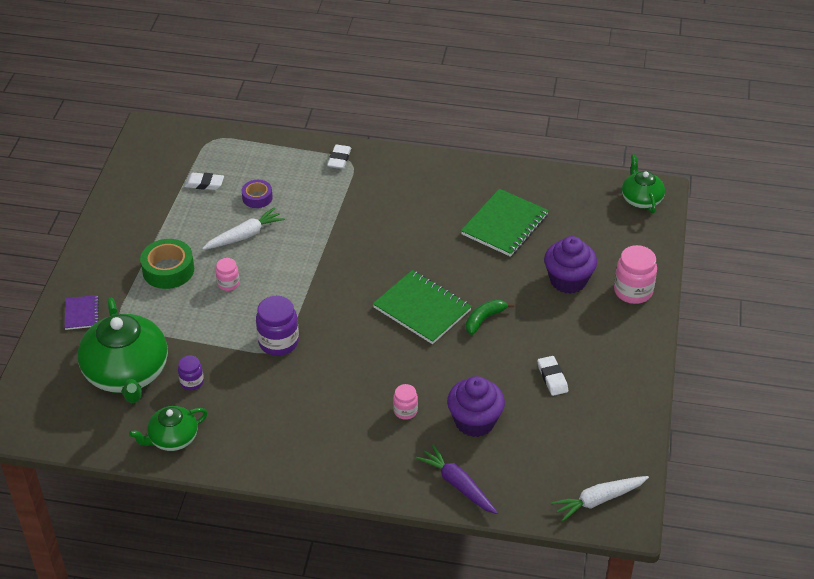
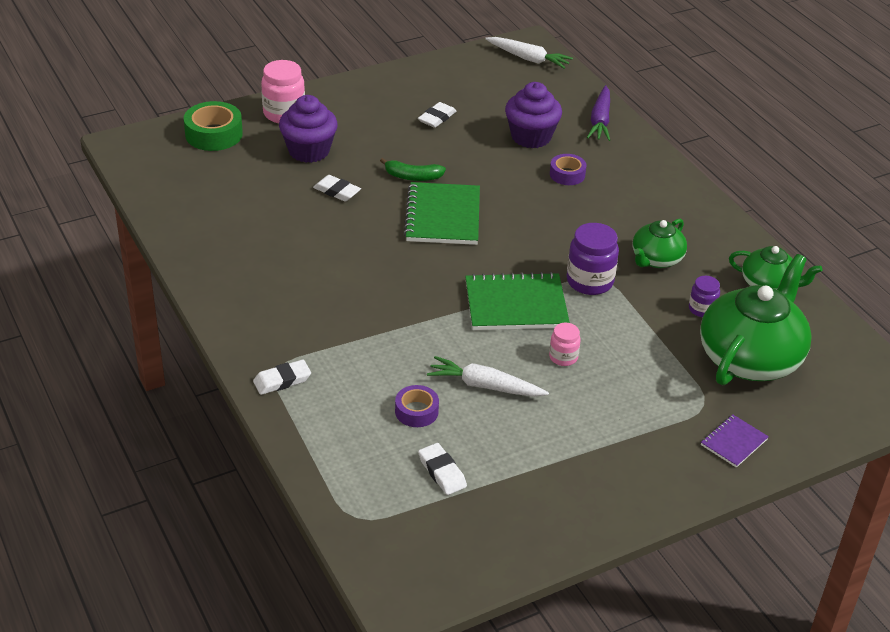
camera: 130 degrees left, 5 degrees down
(168, 270) = (600, 414): green tape -> green tape (214, 134)
(405, 411) = (567, 174): pink jar -> purple tape
(503, 270) = (337, 191): none -> white eraser
(504, 225) = (270, 215): green notebook -> green notebook (516, 305)
(641, 199) = (144, 150): green teapot -> green teapot (656, 259)

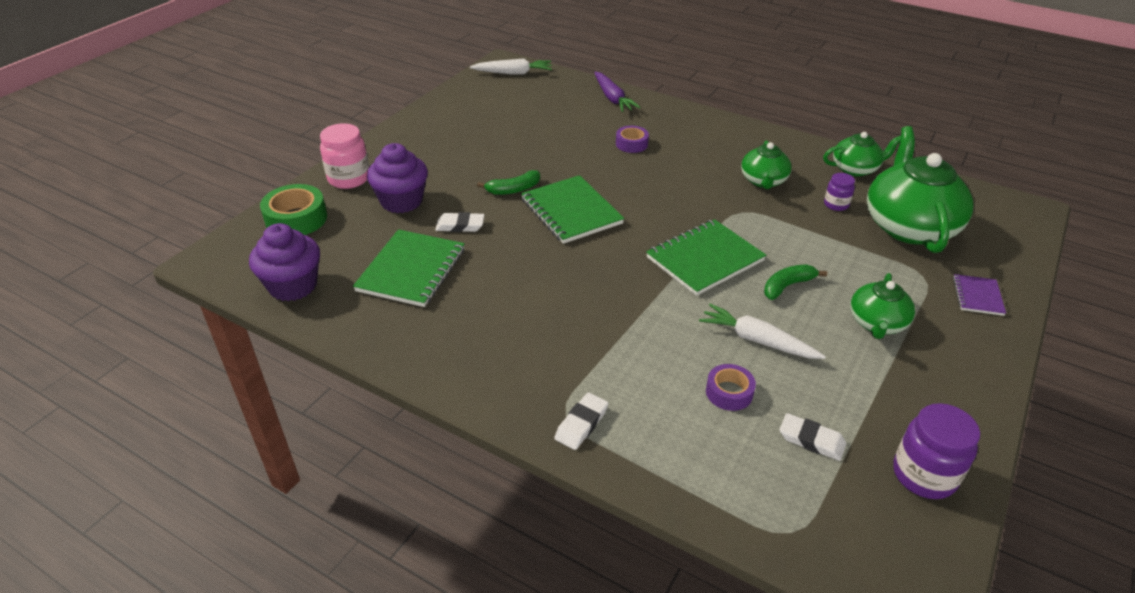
camera: 30 degrees left, 0 degrees up
(265, 213) = (411, 270): none -> green notebook
(437, 118) = (486, 137): white eraser -> none
(484, 386) = (757, 340): white carrot -> white carrot turned 45 degrees clockwise
(531, 137) = (575, 126): purple cupcake -> purple cupcake (293, 286)
(563, 357) = (787, 286): pink jar -> green banana
(589, 281) = (737, 217): purple jar -> purple jar (924, 475)
(606, 420) = (877, 323): none -> green teapot

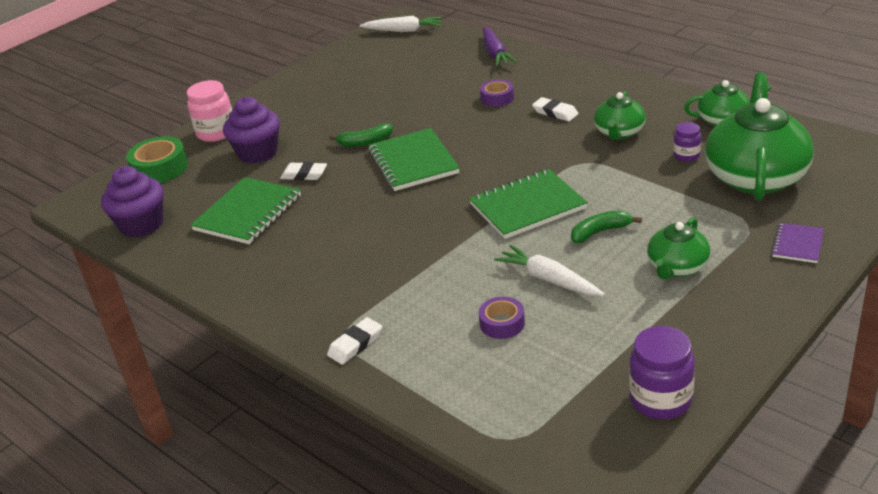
camera: 15 degrees right, 5 degrees down
(811, 440) = (564, 366): white eraser -> white eraser (555, 113)

